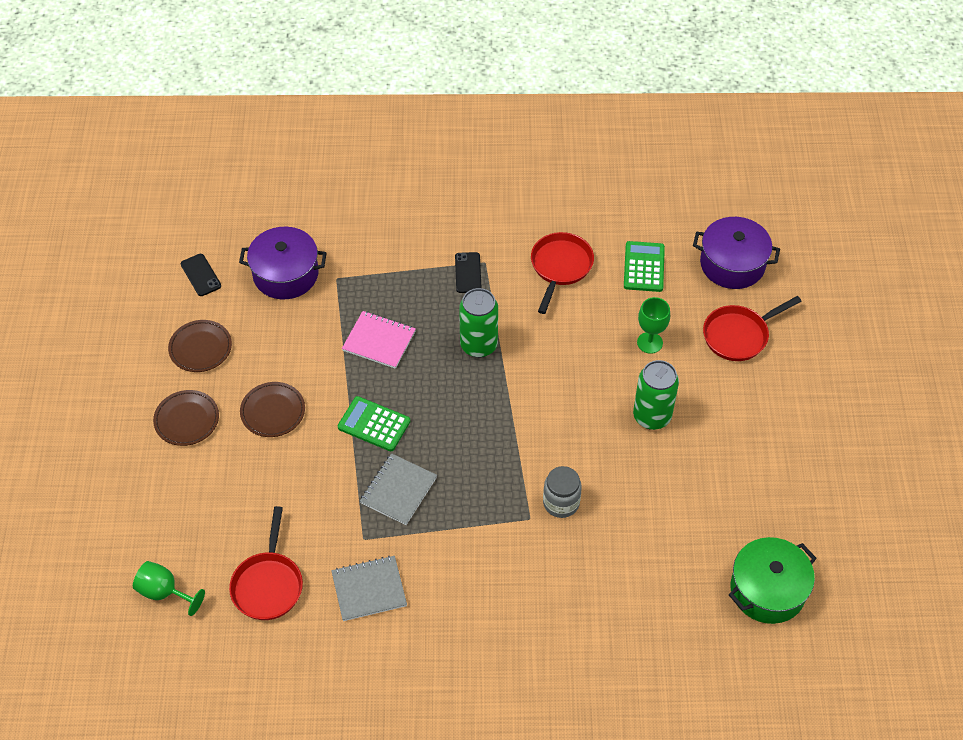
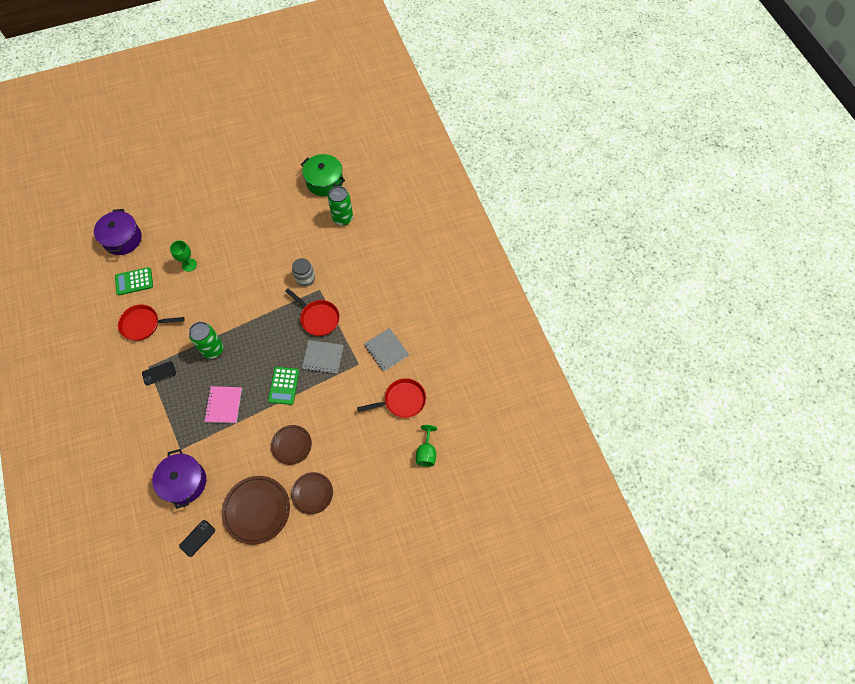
camera: 110 degrees left, 10 degrees up
(200, 348) = (257, 510): brown plate -> brown plate, size x1.59
(652, 416) = (238, 252): green can -> green can (343, 218)
(738, 335) = (173, 225): red pan -> red pan (318, 318)

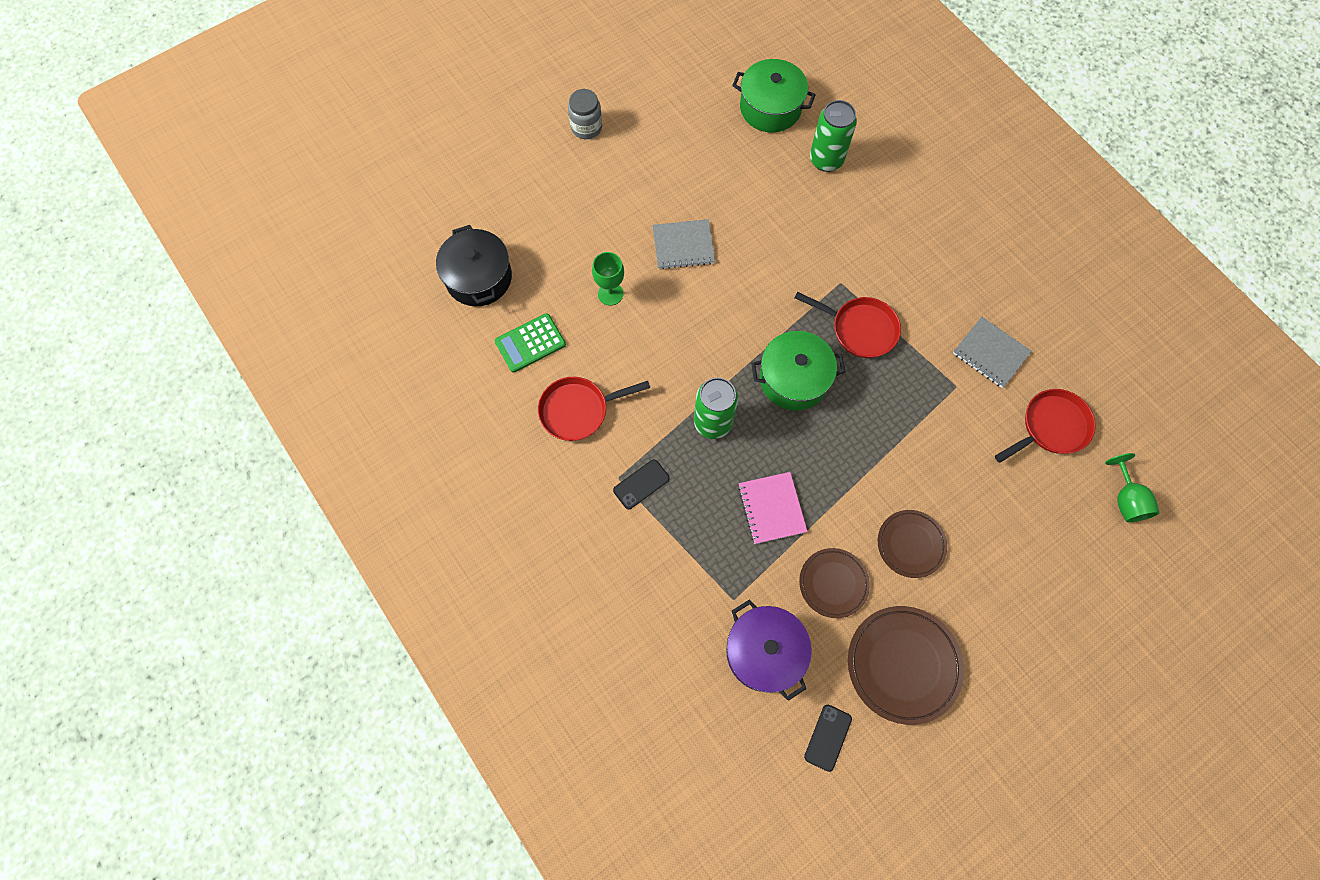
camera: 15 degrees left, 5 degrees up
(122, 239) = (479, 277): purple pot -> black pot
(268, 337) = (793, 379): none -> green pot
(284, 386) = (855, 452): green calculator -> none
(305, 278) = (810, 270): grey jar -> grey jar (586, 127)
(312, 493) = (979, 613): brown plate -> brown plate (833, 583)
(323, 357) = (896, 390): grey notebook -> grey notebook (683, 245)

